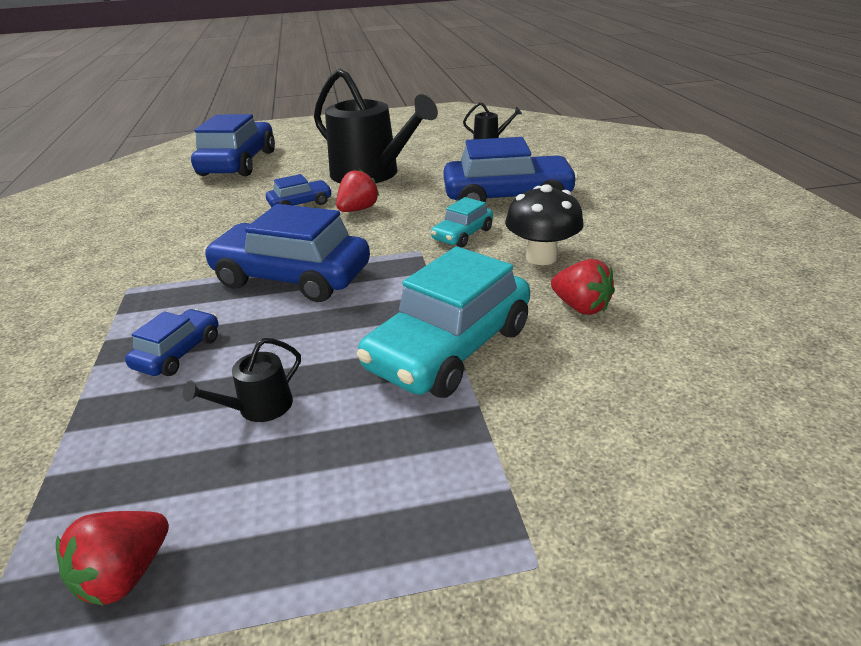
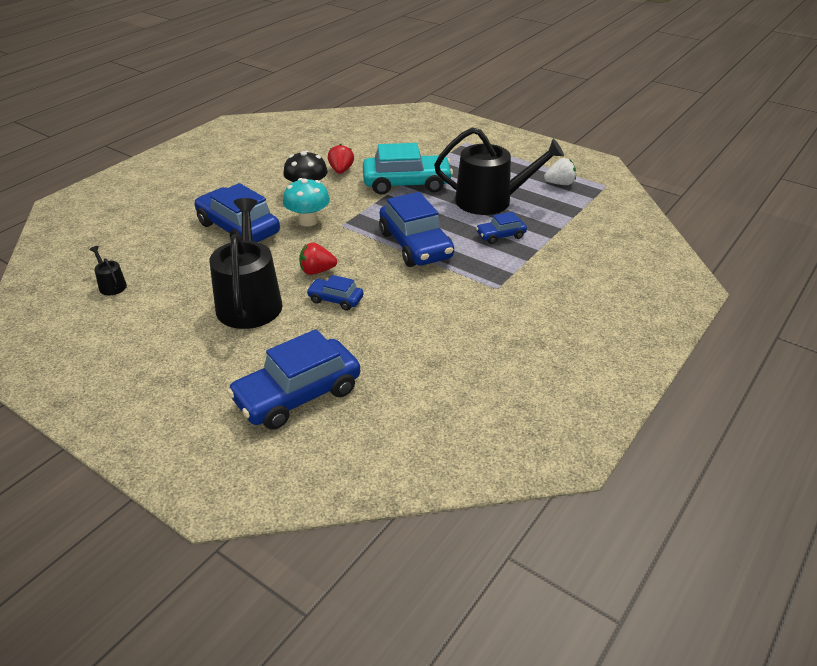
camera: 135 degrees left, 5 degrees up
(125, 575) = (560, 184): red strawberry -> white strawberry
(259, 407) = (491, 201): black watering can -> black watering can, size x2.40
(462, 235) = (308, 221): turquoise car -> turquoise mushroom

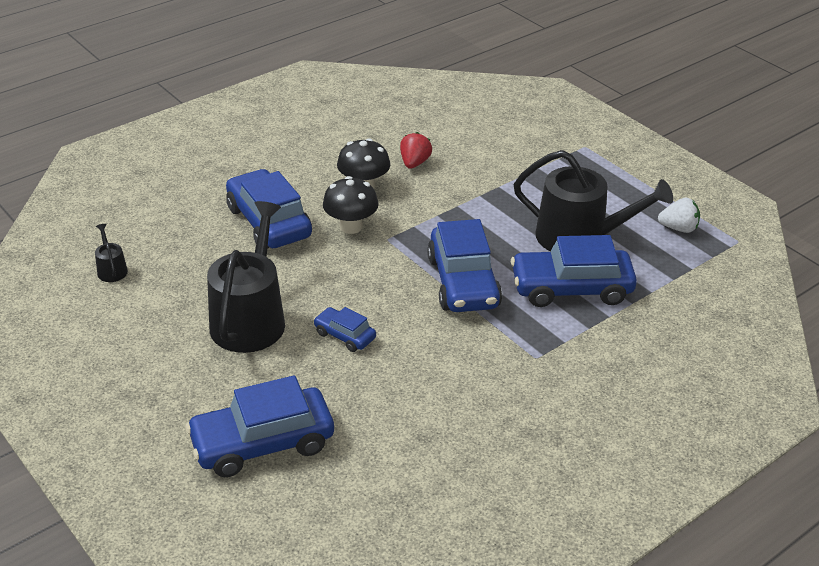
camera: 15 degrees right, 0 degrees up
(308, 221) = (351, 226): turquoise mushroom -> black mushroom
(317, 271) = (337, 295): red strawberry -> none
(406, 184) = (486, 195): turquoise car -> none
(500, 236) = (571, 288): blue car -> blue car, size x1.99

